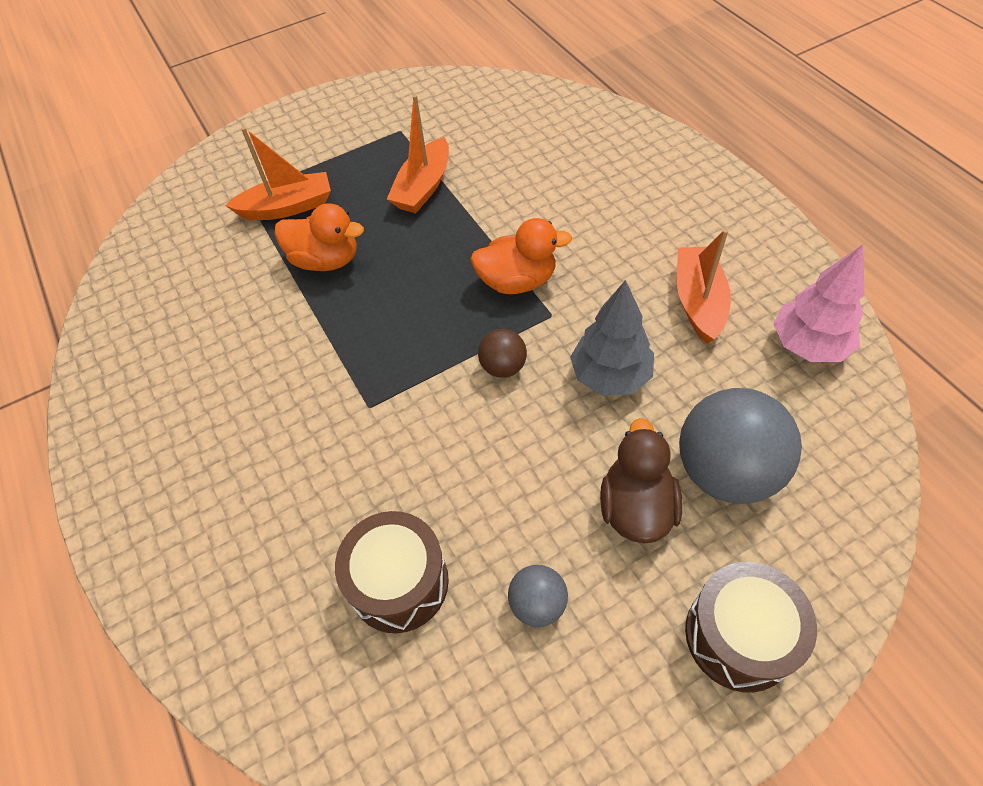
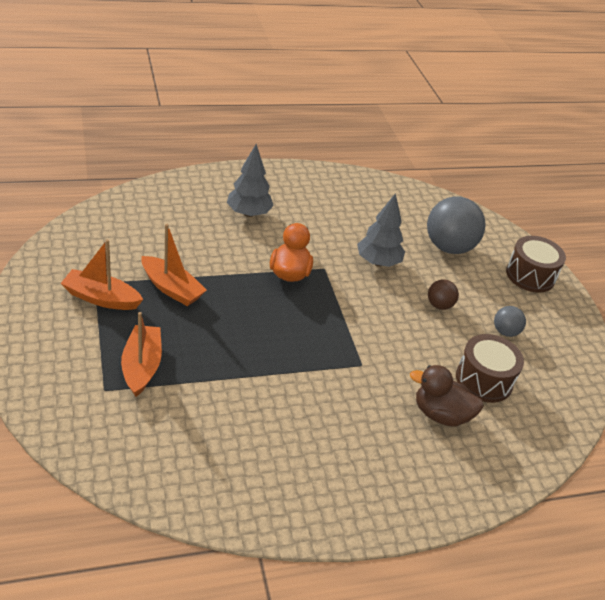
camera: 85 degrees left, 15 degrees down
(326, 260) = (217, 357): orange duck -> none
(503, 367) = (354, 299): brown ball -> brown ball (439, 305)
(619, 205) = (248, 213): none -> grey tree
(636, 507) = (460, 282): brown duck -> brown duck (441, 414)
(698, 302) = (341, 215): orange boat -> orange boat (101, 298)
(808, 345) = (385, 194): pink tree -> none

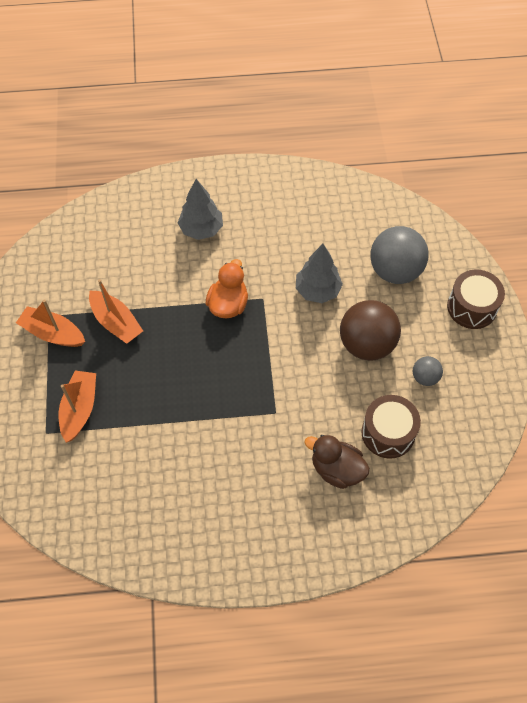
camera: 15 degrees right, 20 degrees up
(439, 305) = (366, 344): brown ball -> brown ball, size x2.04

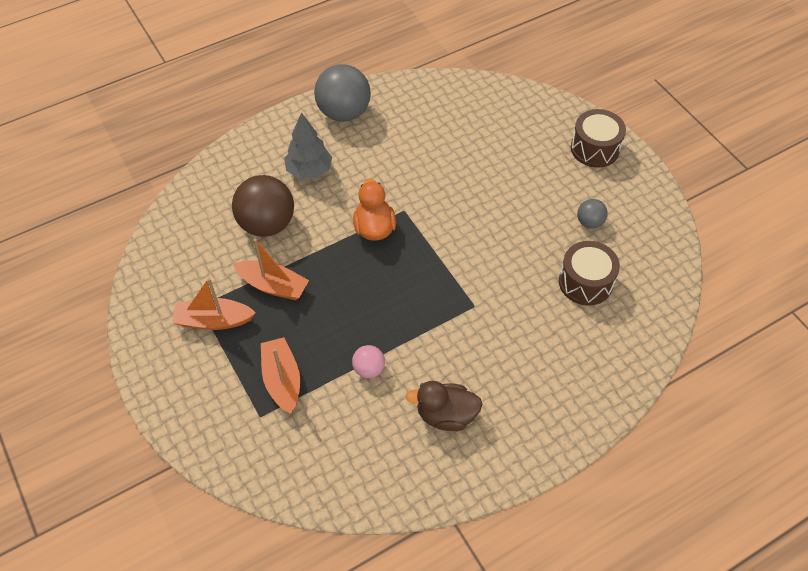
camera: 25 degrees left, 5 degrees down
(154, 431) = (369, 369): none -> pink ball
(317, 290) = (451, 185): grey tree -> none
(336, 469) = (559, 332): brown duck -> brown duck (446, 415)
(366, 344) = (522, 214): brown ball -> brown ball (267, 224)
(395, 271) = (510, 142): grey ball -> grey ball (344, 112)

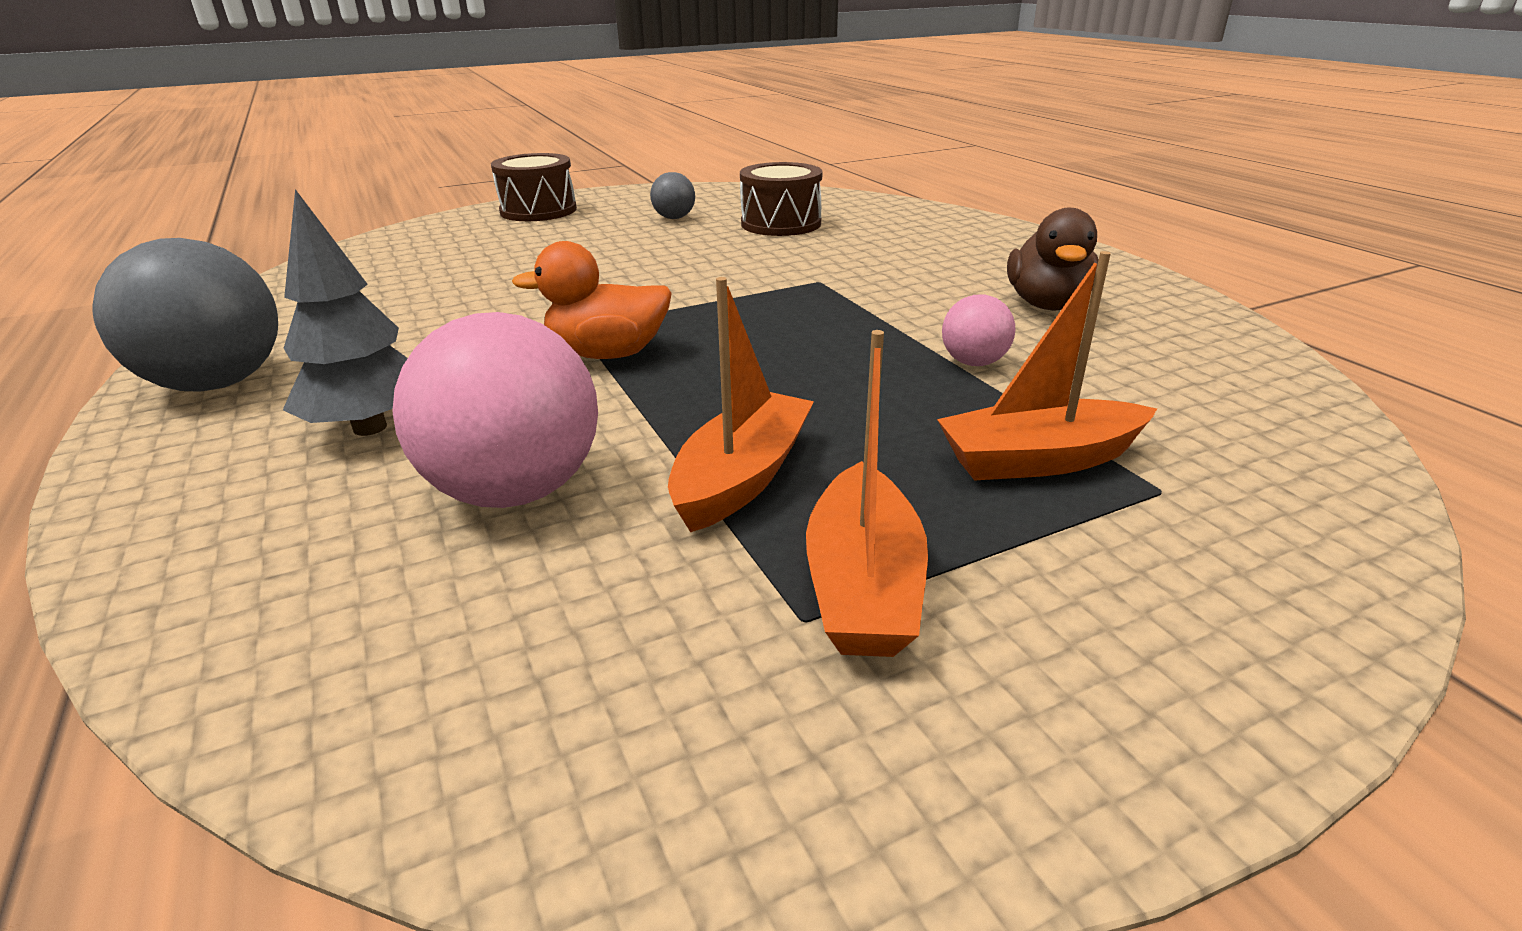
camera: 85 degrees left, 25 degrees down
(267, 224) = (516, 491): brown ball -> pink ball

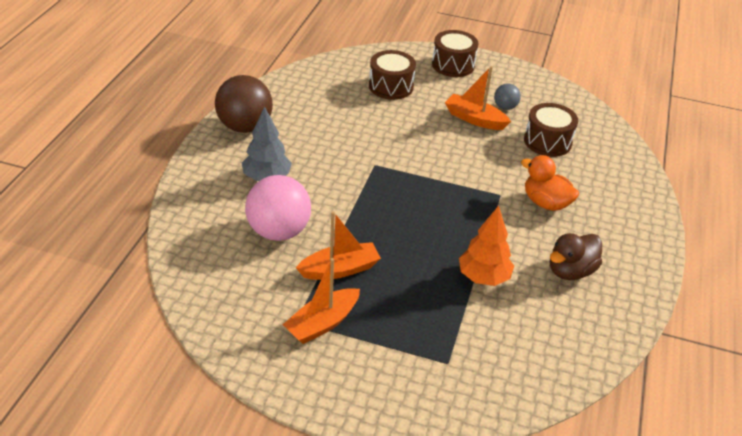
camera: 40 degrees right, 10 degrees up
(218, 383) = (245, 127): grey ball -> brown ball
(471, 251) = (391, 86): none -> brown drum
(608, 354) = (367, 187): orange duck -> orange duck (545, 203)
(973, 362) = (483, 277): pink ball -> orange tree
(1039, 460) = (431, 327): orange boat -> orange boat (474, 119)

